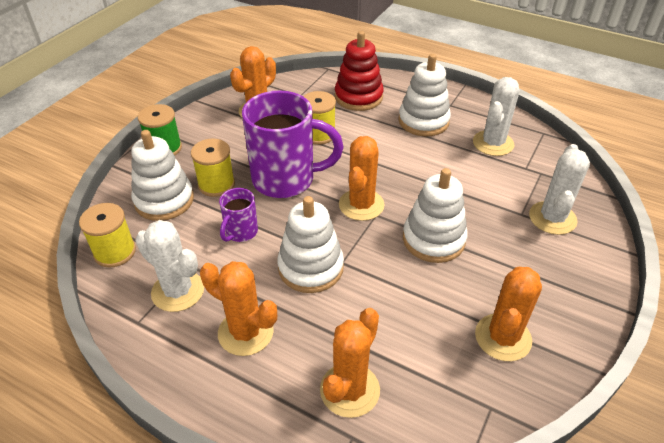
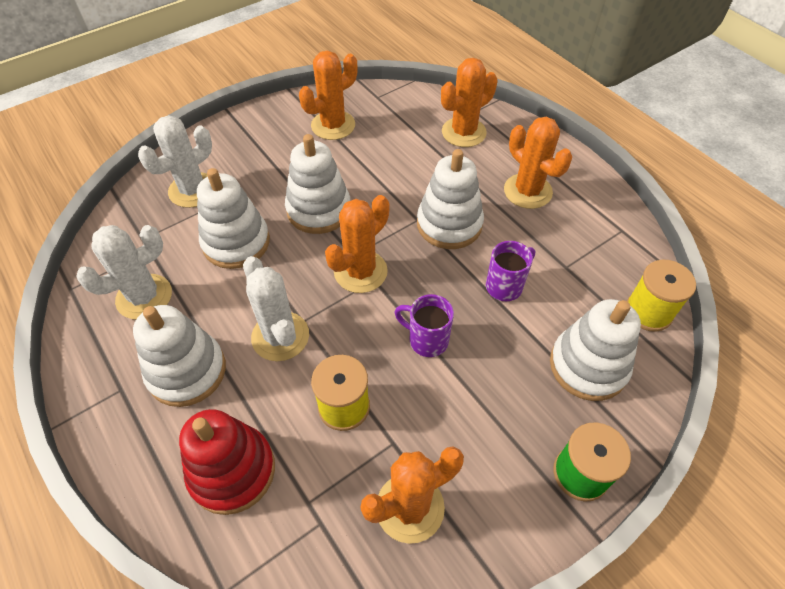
camera: 155 degrees left, 10 degrees up
(178, 291) = (582, 245): white cactus -> white cactus (280, 336)
(216, 184) = (516, 367): yellow spool -> none
(286, 180) = (427, 340): purple mug -> purple mug, size x0.48
(472, 193) = (236, 242): none -> white stacking toy

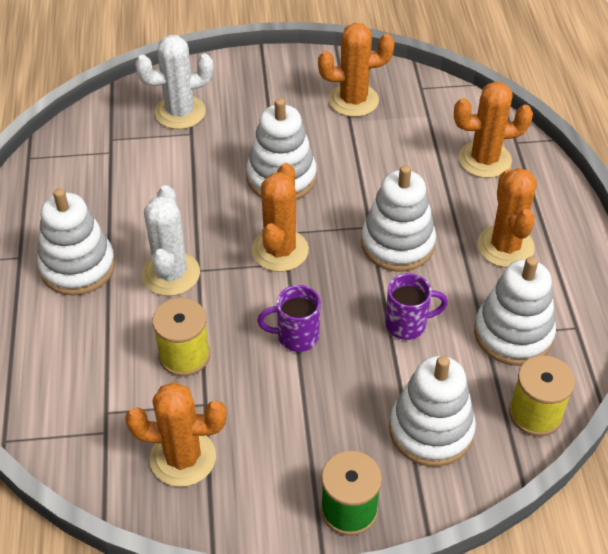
camera: 30 degrees right, 5 degrees down
(144, 297) = (81, 190): white cactus -> none
(232, 471) = (64, 359): red stacking toy -> none
(236, 242) = (187, 176): white stacking toy -> white stacking toy (513, 334)
(360, 271) = (280, 250): orange cactus -> orange cactus turned 60 degrees counterclockwise
(427, 340) = (296, 336): purple mug -> purple mug turned 60 degrees counterclockwise

